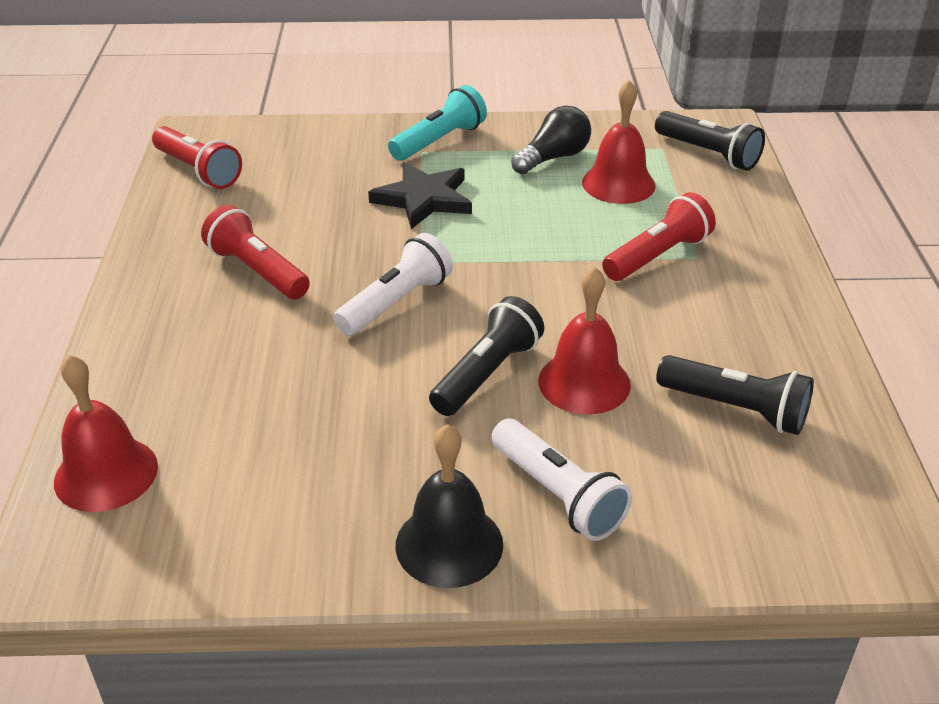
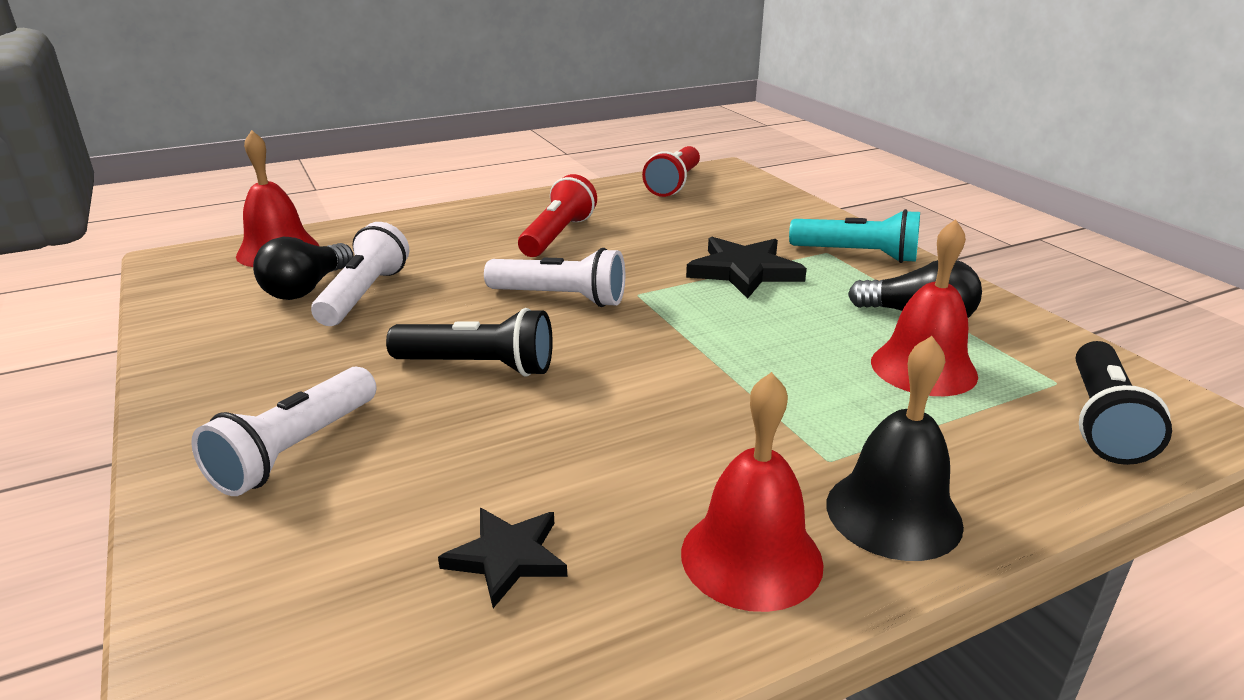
camera: 65 degrees right, 10 degrees down
(238, 459) = (307, 288): none -> black light bulb
(289, 420) = (364, 295): none -> white flashlight
(449, 544) = (211, 404): black bell -> black bell (893, 513)
(584, 382) = (497, 427): red bell -> red bell (751, 557)
(658, 256) = (796, 428): red flashlight -> none
(735, 409) = (507, 557): black flashlight -> black star

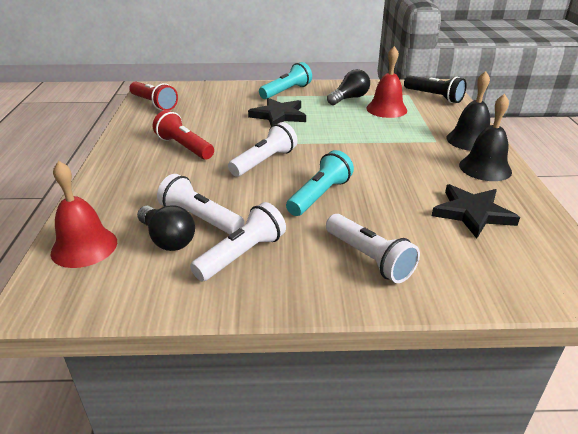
camera: 65 degrees left, 5 degrees up
(282, 343) = (242, 255): none -> white flashlight
(478, 366) = (320, 195): black flashlight -> turquoise flashlight
(507, 557) = (472, 213): black star -> black star, size x1.56
(751, 557) = (485, 168): red bell -> black bell

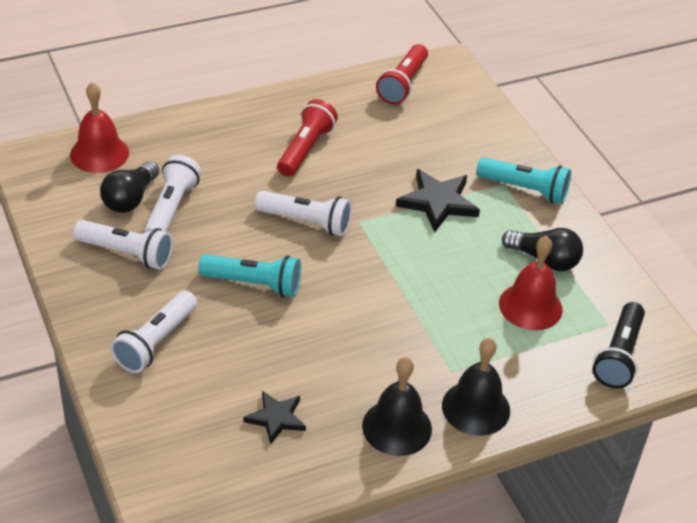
camera: 65 degrees right, 10 degrees up
(472, 213) = (276, 418): black star -> black star, size x0.64

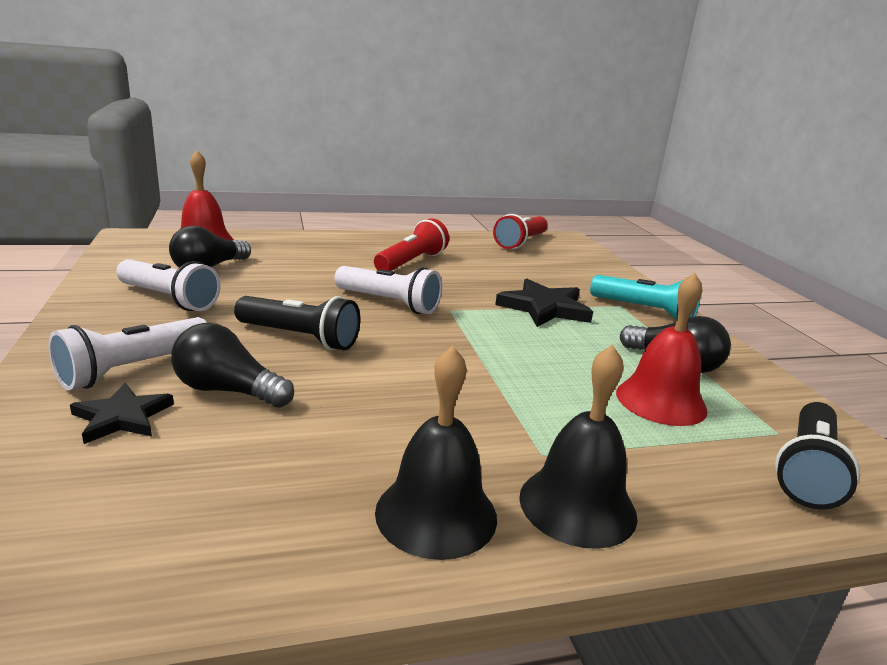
camera: 10 degrees right, 20 degrees down
(171, 209) = (246, 278): white flashlight -> none
(232, 351) = (228, 391): none -> black light bulb
(254, 284) = (299, 338): turquoise flashlight -> black flashlight
(276, 418) = (240, 473): black star -> black star (122, 417)

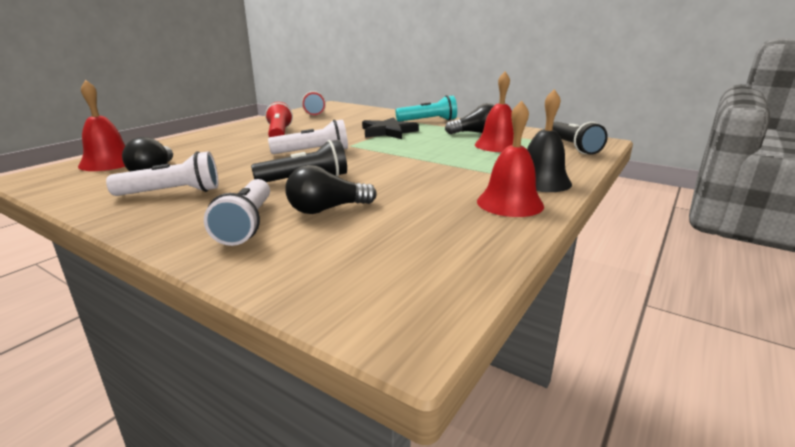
camera: 40 degrees left, 0 degrees up
(122, 417) = (301, 240): black star -> none
(436, 513) = (510, 203): black bell -> red bell

